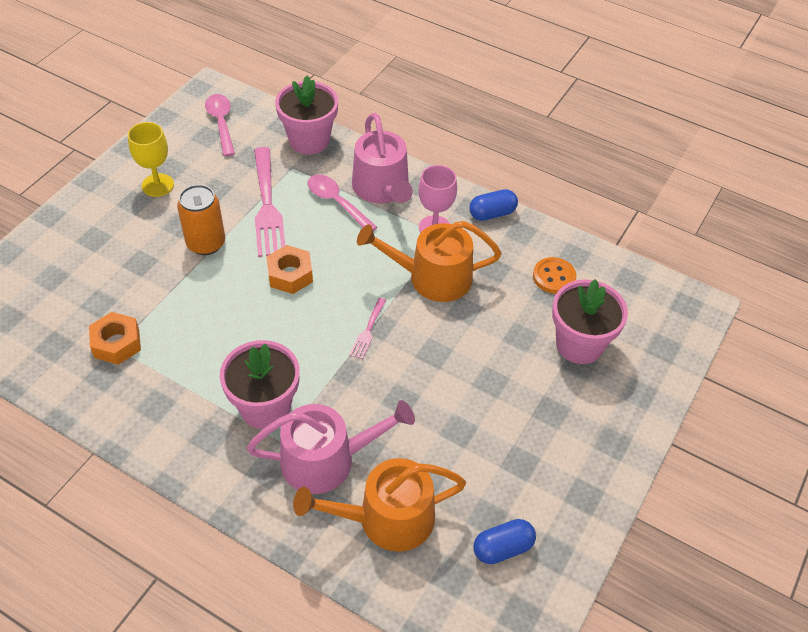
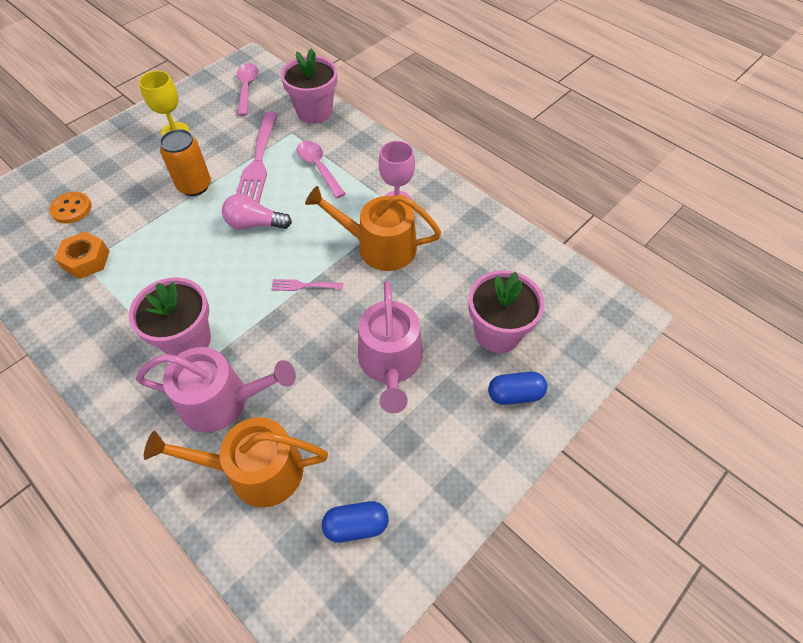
camera: 15 degrees right, 5 degrees up
(290, 275) = (254, 224): orange nut -> pink light bulb
(368, 330) = (304, 285): pink fork -> pink fork turned 60 degrees clockwise
(382, 189) = (362, 161): pink watering can -> pink watering can (390, 363)
(492, 213) = (454, 197): blue capsule -> blue capsule (515, 394)
(554, 277) = (493, 264): orange button -> orange button (71, 209)

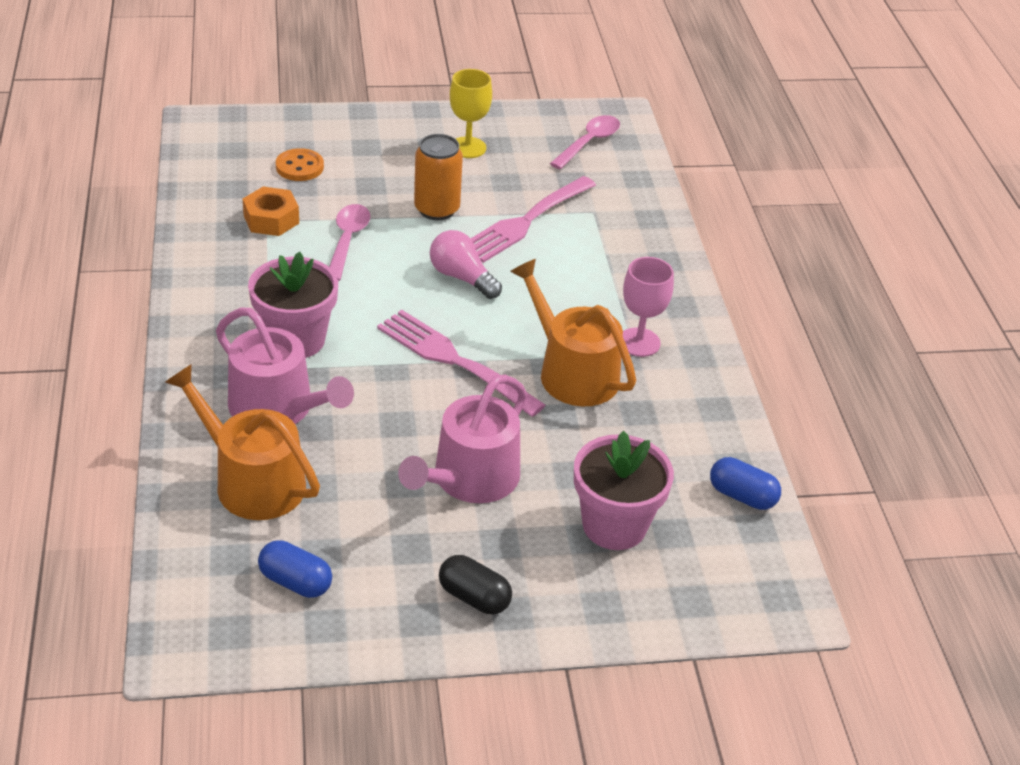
camera: 35 degrees right, 15 degrees down
(304, 285) = (454, 361): pink fork -> pink fork, size x2.12
(314, 112) = (641, 204): pink flower pot -> none
(318, 167) = (586, 261): pink spoon -> pink spoon (347, 240)
(471, 445) = (474, 597): none -> black capsule
(515, 394) = (570, 588): blue capsule -> blue capsule (742, 496)

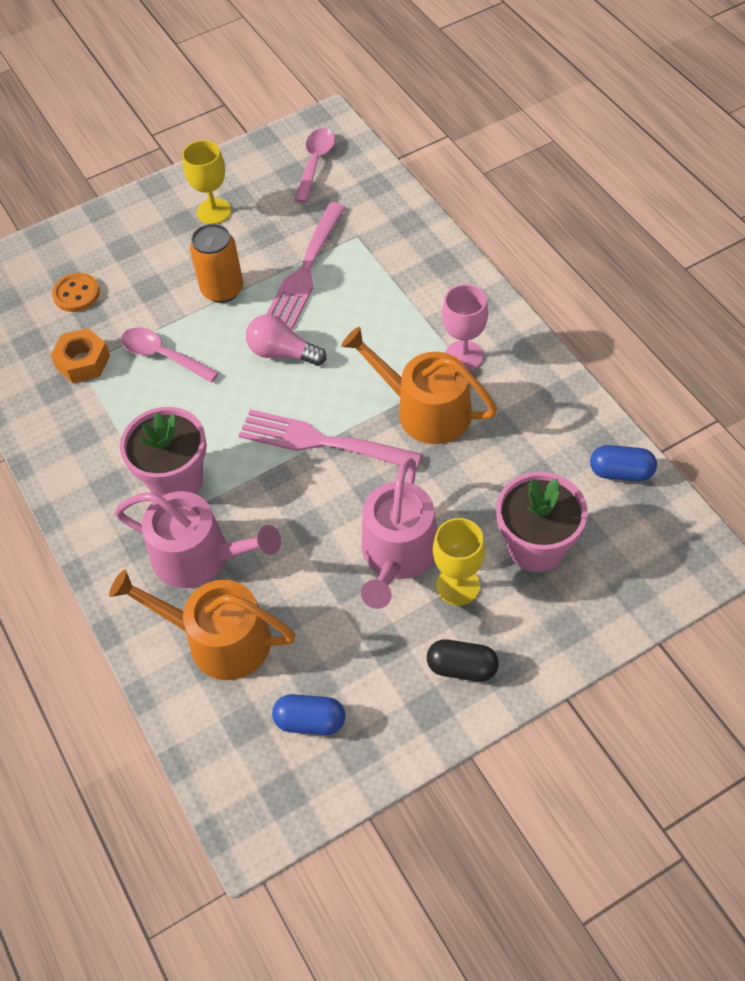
camera: 15 degrees left, 15 degrees up
(347, 240) = (163, 356): pink spoon -> pink spoon turned 45 degrees counterclockwise
(513, 527) = (458, 585): none -> yellow goblet

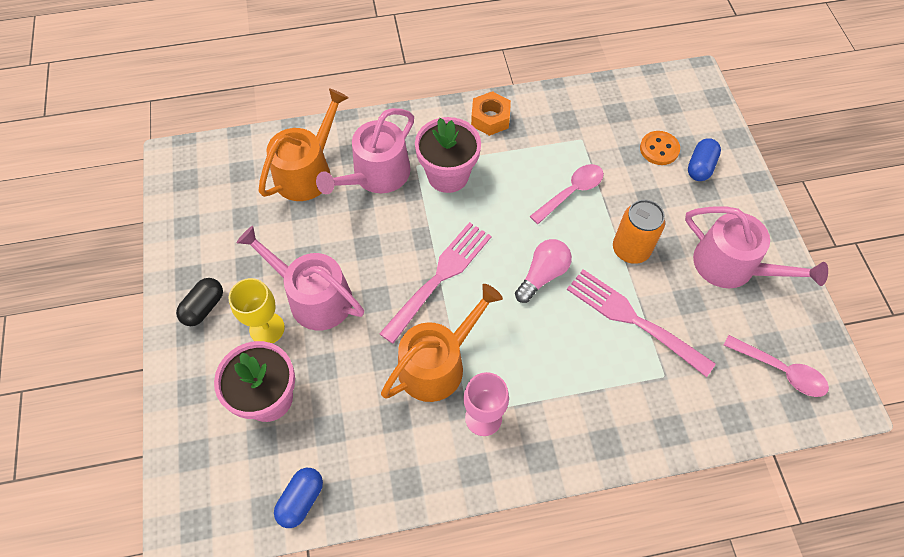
camera: 105 degrees right, 5 degrees up
(83, 362) = (585, 141): orange nut -> orange nut (490, 118)
(214, 211) = (732, 266): yellow goblet -> pink watering can
(310, 721) = (221, 206): blue capsule -> blue capsule (700, 167)

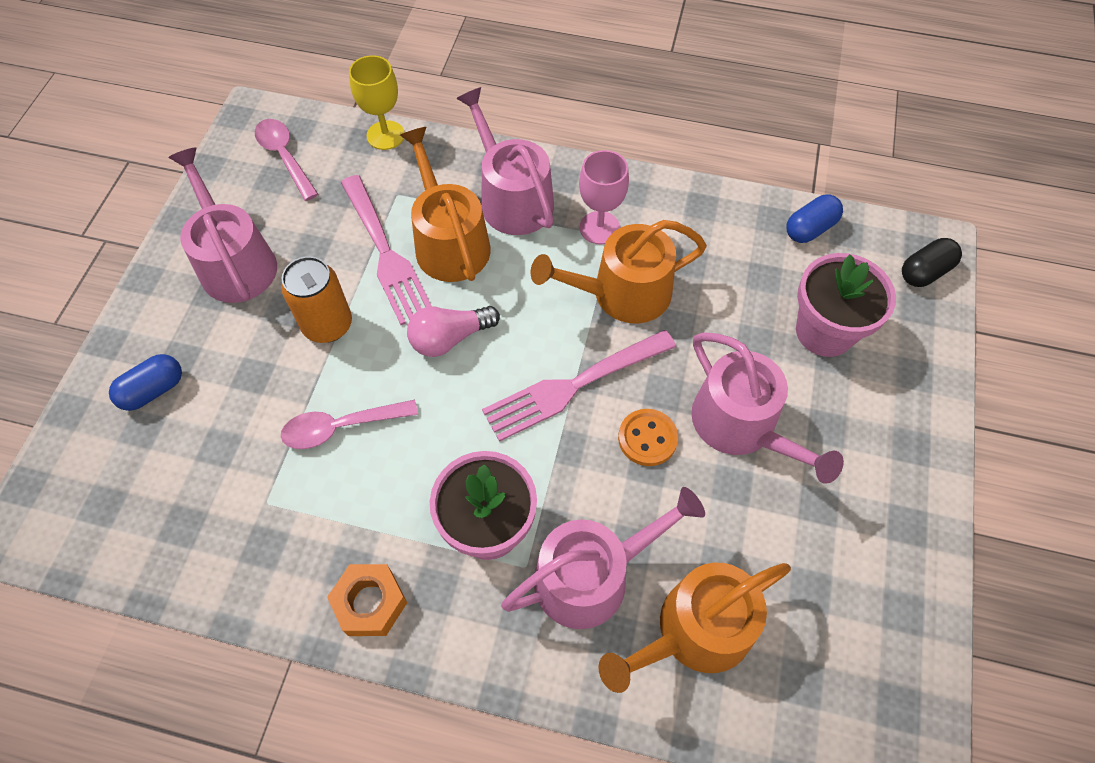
camera: 155 degrees left, 0 degrees up
(204, 307) = (889, 470): black capsule -> black capsule (924, 272)
(267, 328) = (810, 410): yellow goblet -> yellow goblet (385, 135)
(571, 415) = (512, 198): none -> pink watering can
(594, 350) = (449, 242): none -> orange watering can
(659, 149) = (179, 439): orange button -> orange button (647, 438)

